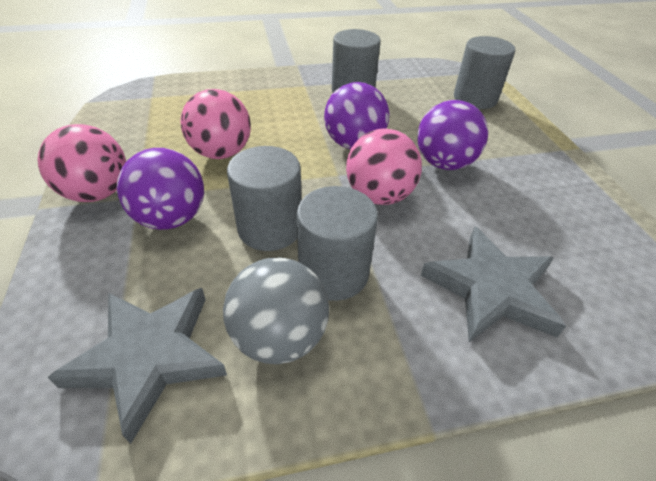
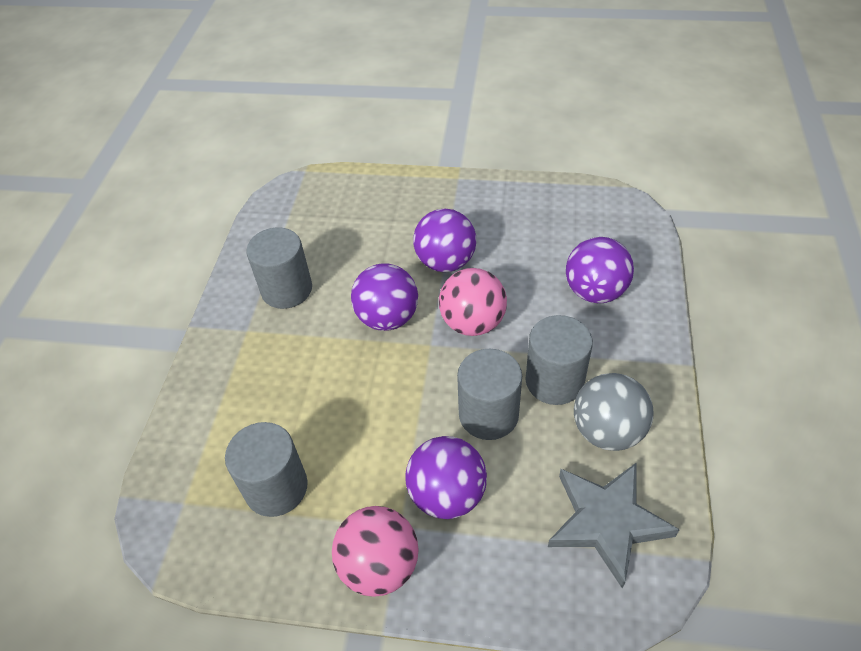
camera: 65 degrees left, 5 degrees up
(221, 153) = (353, 437): pink ball -> none
(475, 98) = (353, 198): grey cylinder -> grey cylinder (276, 488)
(491, 289) = (595, 291): grey star -> purple ball

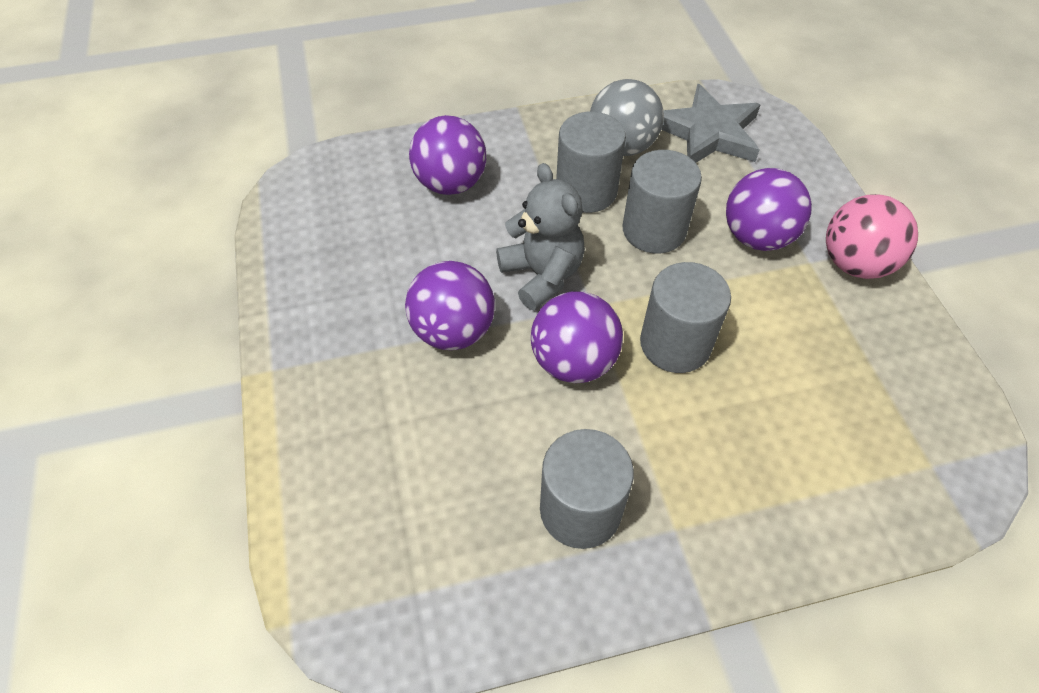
camera: 115 degrees left, 5 degrees up
(276, 488) = (850, 379): grey cylinder -> grey cylinder (675, 344)
(472, 323) = (542, 275): pink ball -> grey teddy bear

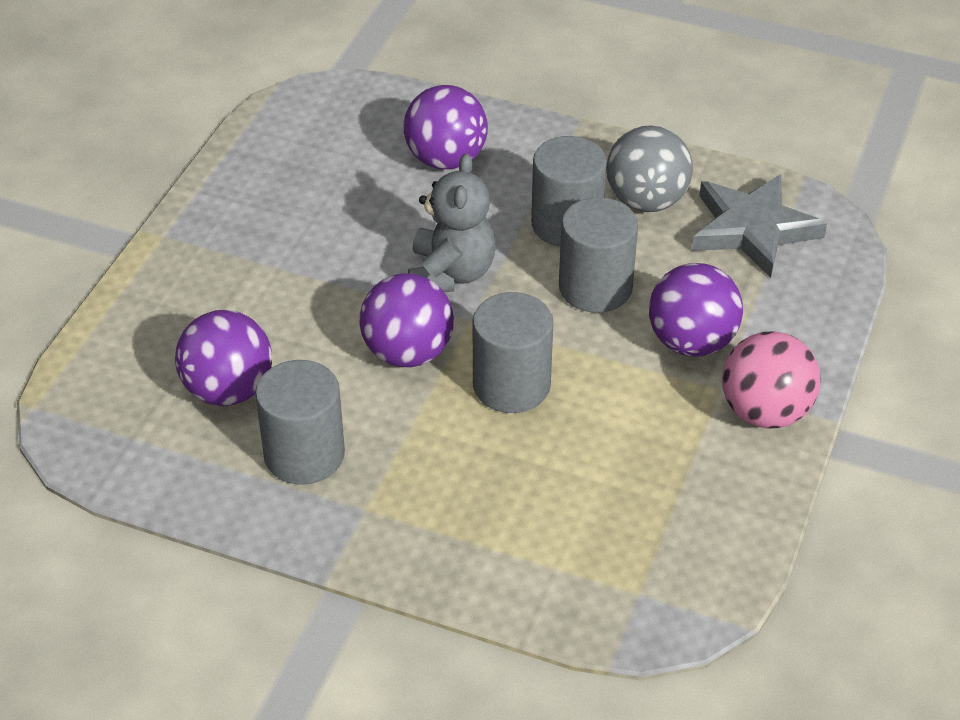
camera: 35 degrees right, 10 degrees down
(453, 331) = (331, 279): purple ball -> purple ball (228, 390)

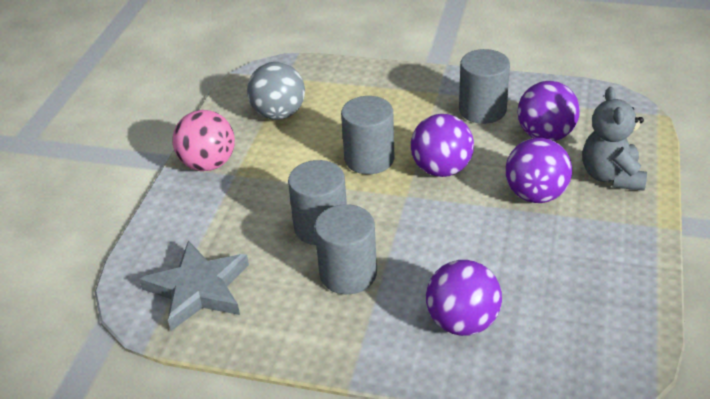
camera: 175 degrees right, 5 degrees down
(451, 274) = (428, 224): grey teddy bear -> grey teddy bear (611, 176)
(646, 201) = (284, 304): grey ball -> grey ball (279, 114)
(691, 342) = (252, 199): purple ball -> purple ball (536, 195)

